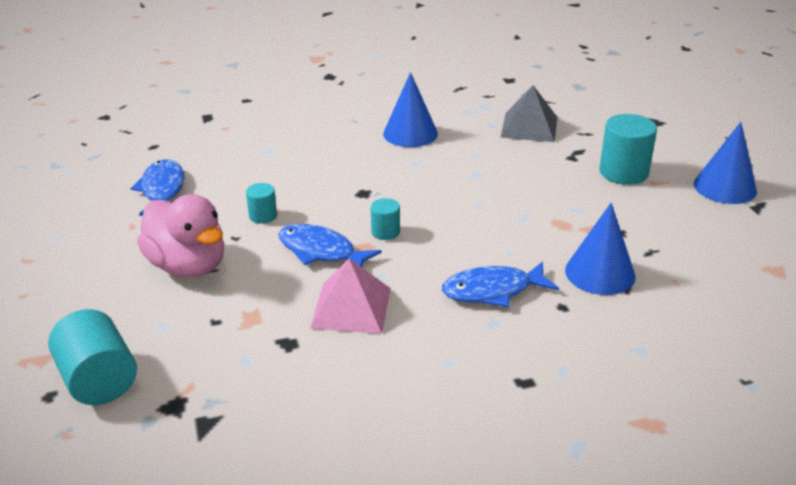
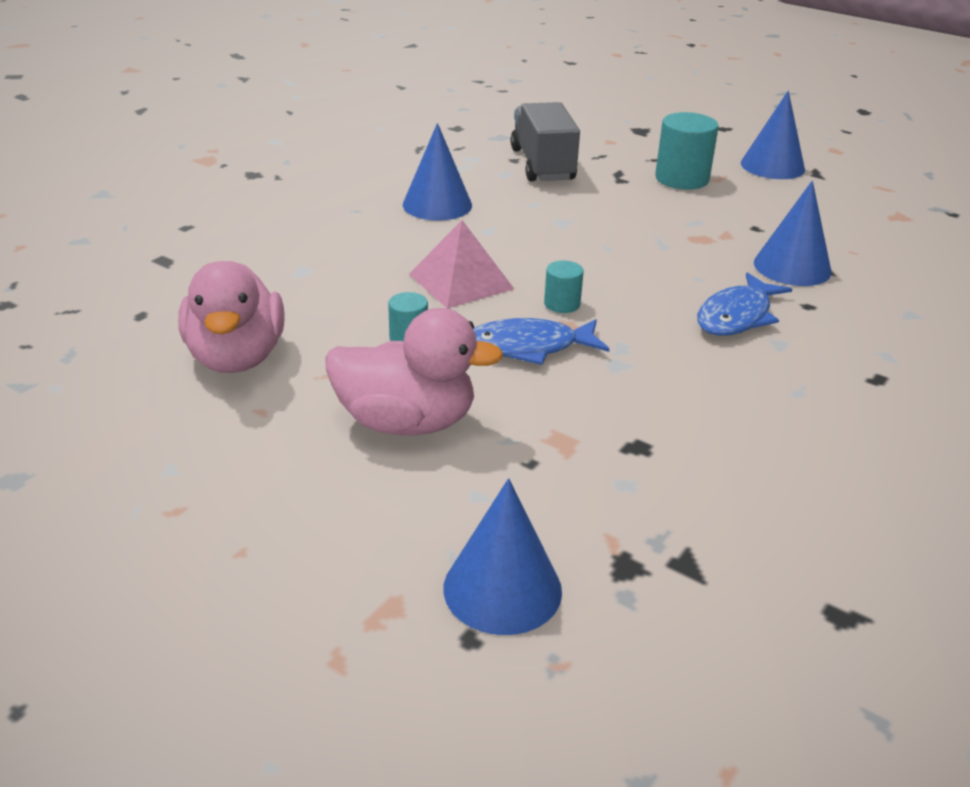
camera: 40 degrees left, 0 degrees up
(99, 380) = (502, 589): turquoise cylinder -> blue cone
(162, 190) = (236, 357): blue fish -> pink duck
(351, 308) = (643, 386): pink pyramid -> pink pyramid (461, 281)
(529, 127) = (542, 165): grey pyramid -> grey truck

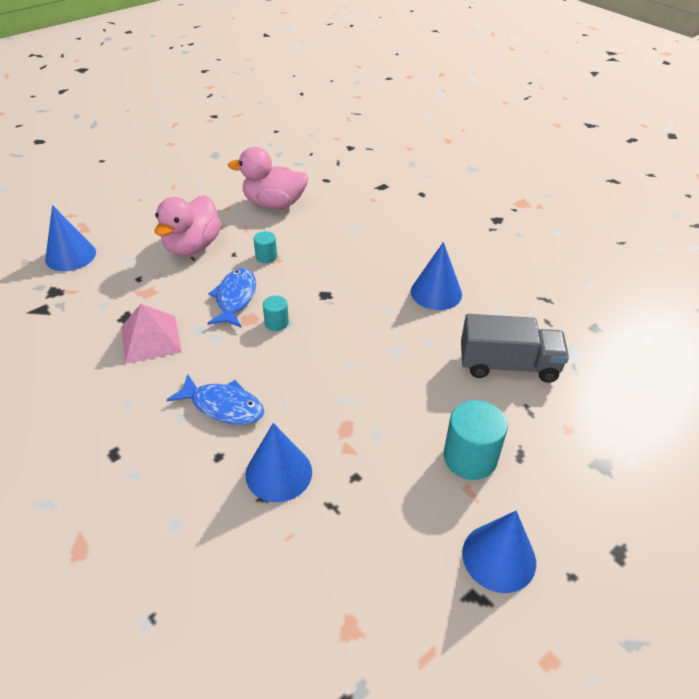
camera: 105 degrees right, 10 degrees up
(461, 281) = (321, 285): pink pyramid -> pink pyramid (150, 339)
(737, 316) = (223, 406): blue fish -> blue fish turned 150 degrees clockwise

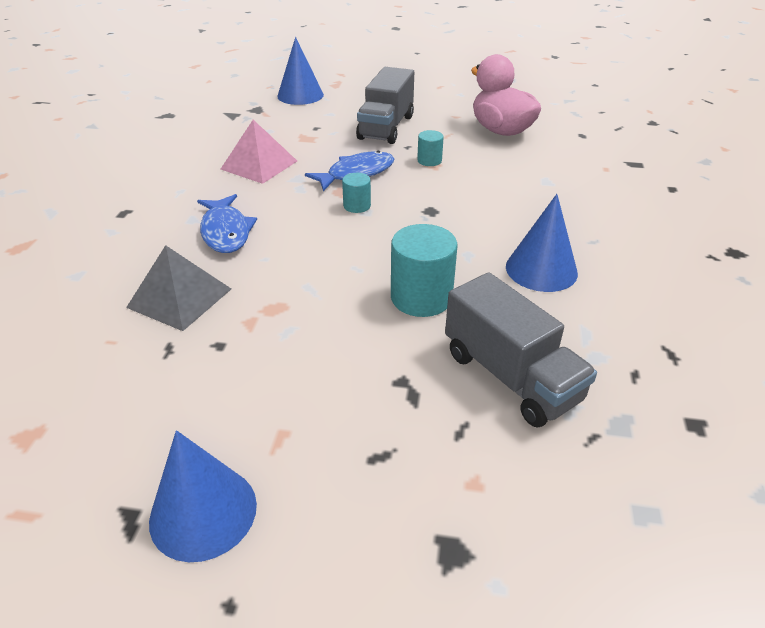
camera: 50 degrees right, 5 degrees down
(192, 246) = (386, 127): pink duck -> grey truck
(278, 473) = (179, 298): blue cone -> grey pyramid
(470, 458) = (329, 414): turquoise cylinder -> turquoise cylinder (421, 297)

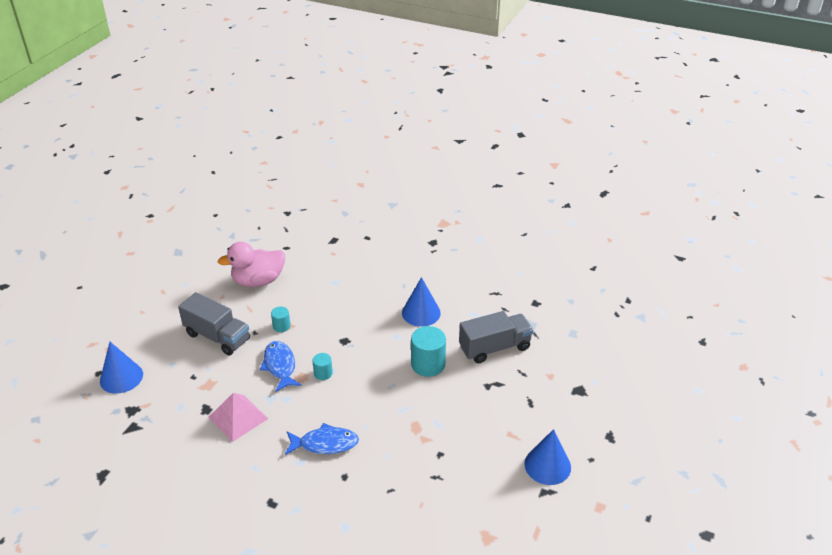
camera: 75 degrees left, 0 degrees up
(179, 298) = (390, 470): grey pyramid -> none

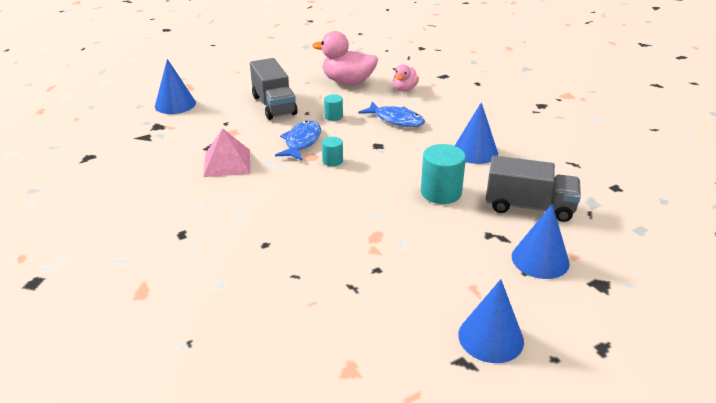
camera: 35 degrees right, 5 degrees down
(314, 269) = (404, 89): none -> pink duck
(325, 444) = (276, 212): blue fish -> blue fish (396, 120)
(532, 389) = (540, 259): none -> blue cone

